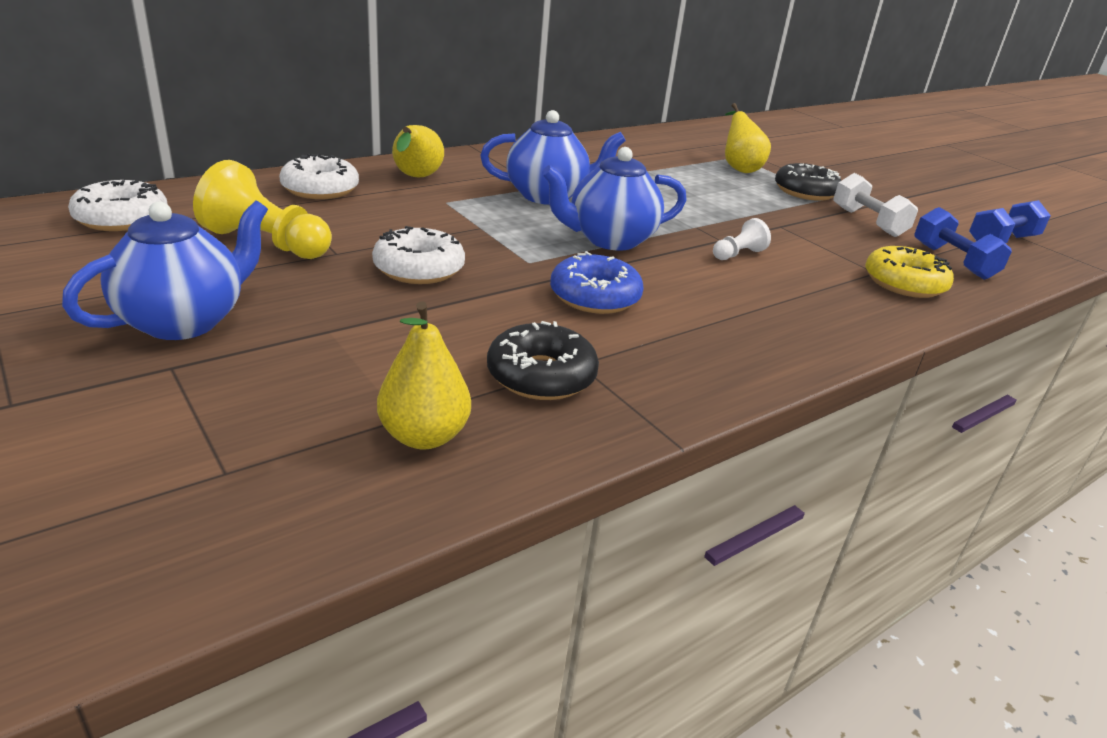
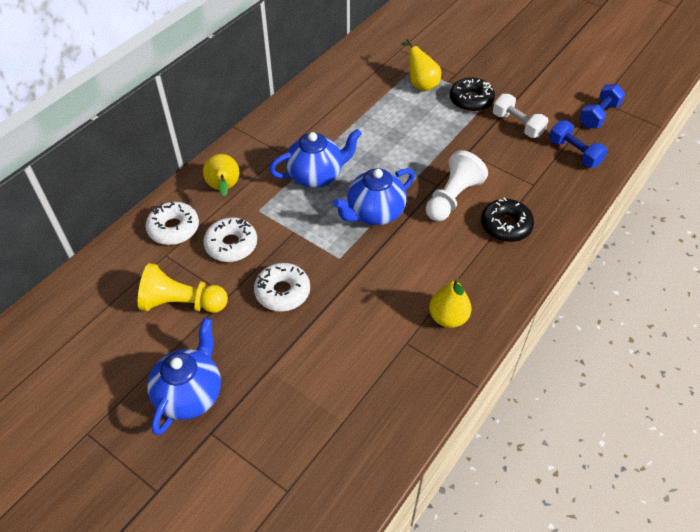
camera: 15 degrees left, 20 degrees up
(122, 218) = (80, 314): white donut -> white donut (231, 245)
(424, 436) = (360, 430): yellow pear -> yellow pear (448, 317)
(541, 375) = (392, 361): black donut -> black donut (506, 225)
(595, 297) = (390, 278): blue donut -> none
(738, 254) = (452, 198): white pawn -> white pawn, size x1.95
(904, 283) = (551, 191): yellow donut -> none

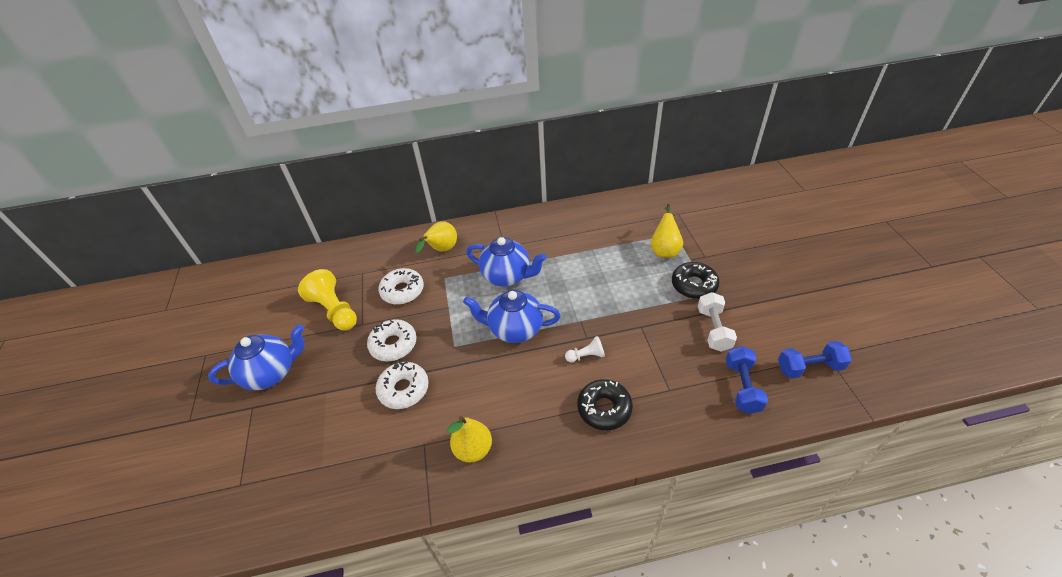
camera: 45 degrees right, 5 degrees down
(174, 228) = (385, 259): white donut -> white donut (404, 389)
(452, 198) = (586, 356): white pawn -> white pawn, size x0.51

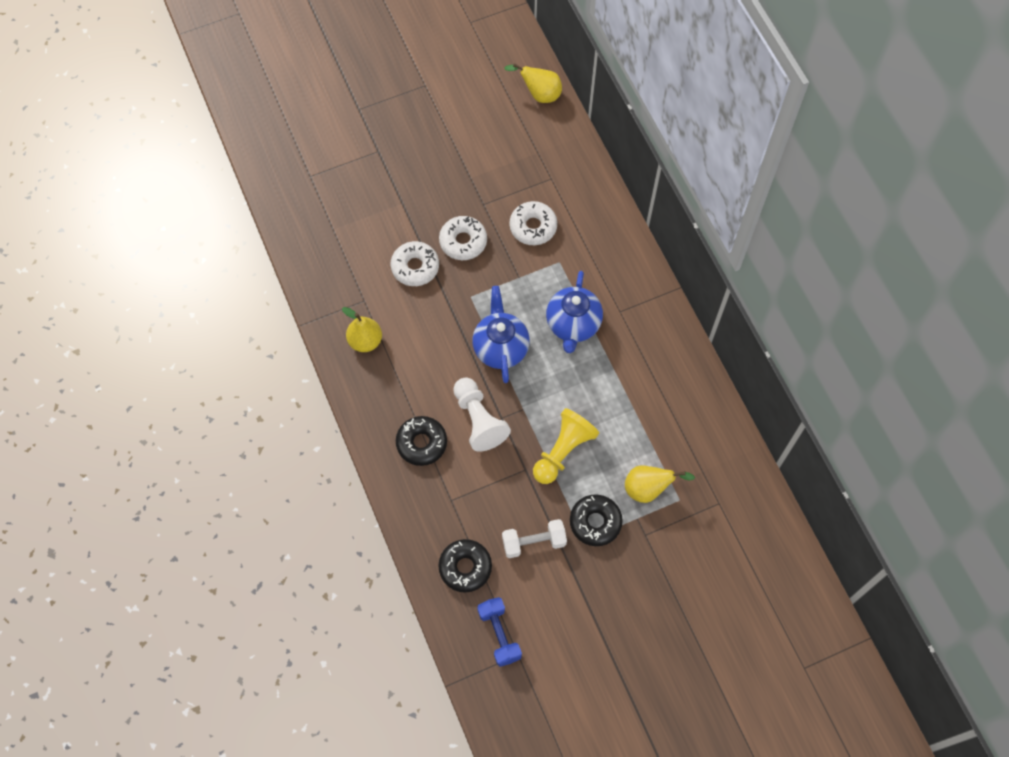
camera: 75 degrees right, 20 degrees up
(271, 373) = (414, 150): blue teapot -> none
(334, 310) = (496, 173): yellow pawn -> yellow pawn (563, 451)
(442, 250) = (601, 247): yellow pear -> yellow pear (539, 94)
(586, 356) = (478, 420): white pawn -> white pawn, size x1.95
(742, 387) = (465, 567): blue dumbbell -> black donut

